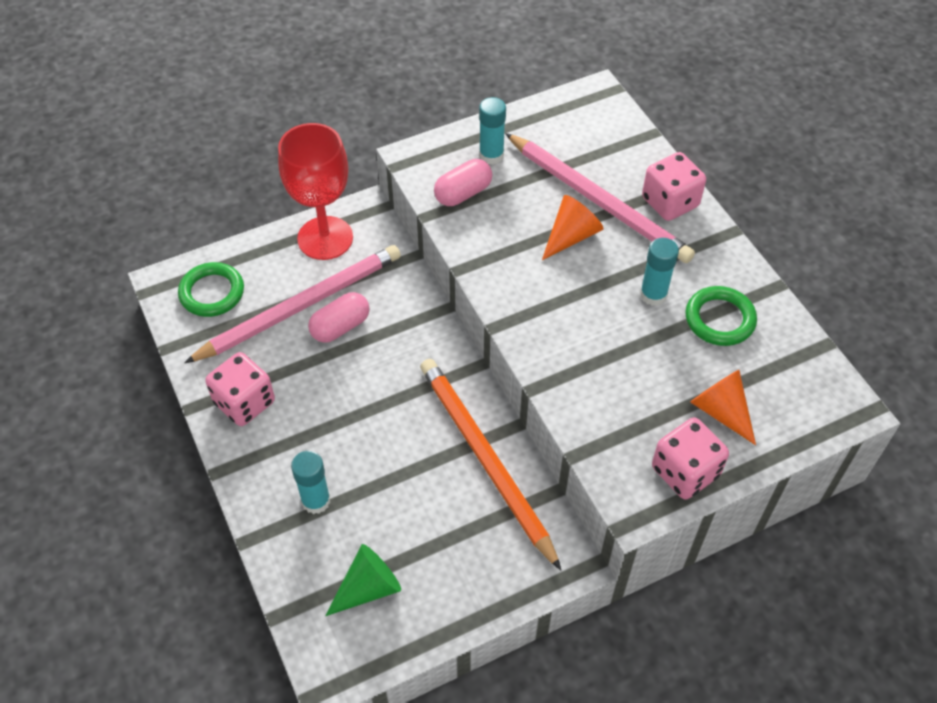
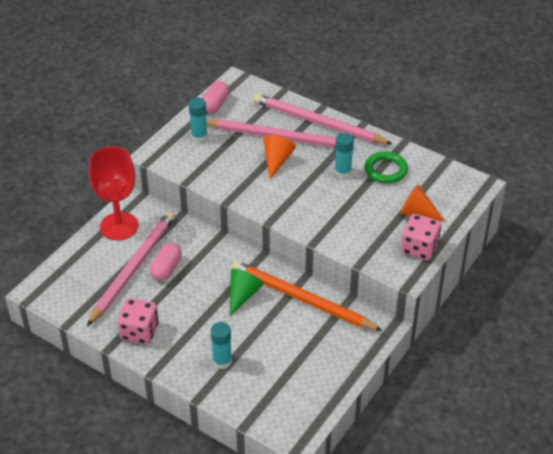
camera: 30 degrees left, 10 degrees down
(212, 293) = (71, 284): green ring -> none
(368, 588) = (285, 389): green cone -> green cone (243, 295)
(463, 193) = (198, 162): pink capsule -> pink capsule (215, 105)
(670, 202) = (318, 123): pink dice -> pink pencil

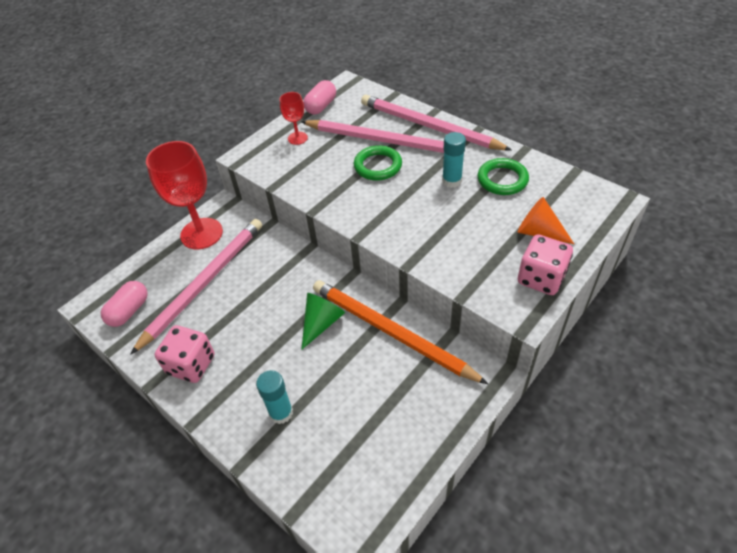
camera: 10 degrees right, 5 degrees up
(166, 269) = (240, 285): pink capsule -> pink capsule (129, 311)
(199, 136) = (297, 138): turquoise glue stick -> red goblet
(277, 161) = (378, 166): orange cone -> green ring

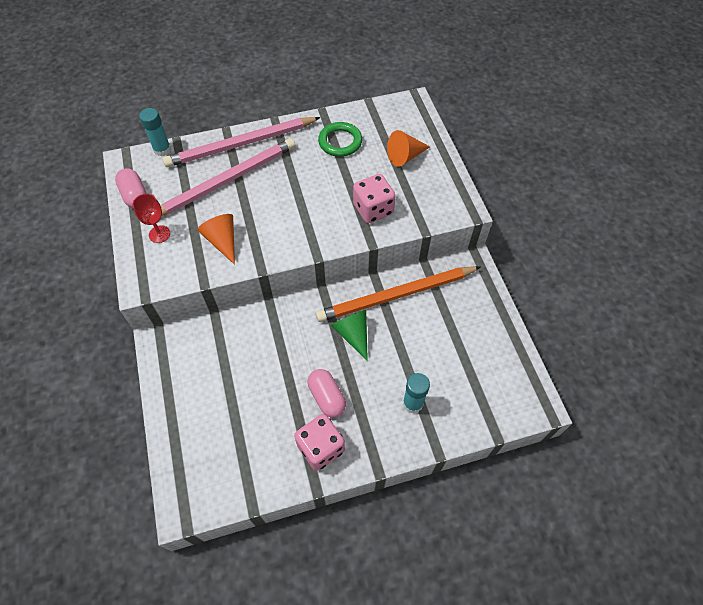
camera: 60 degrees left, 10 degrees up
(129, 311) = (219, 476): pink capsule -> pink capsule (327, 397)
(201, 233) = (176, 374): red goblet -> none
(204, 283) = (239, 398): pink pencil -> none
(321, 173) = (222, 241): none -> orange cone
(378, 166) = (252, 201): green ring -> none
(451, 181) = (313, 169): turquoise glue stick -> turquoise glue stick (162, 149)
(541, 278) = (443, 181): pink dice -> pink dice (373, 209)

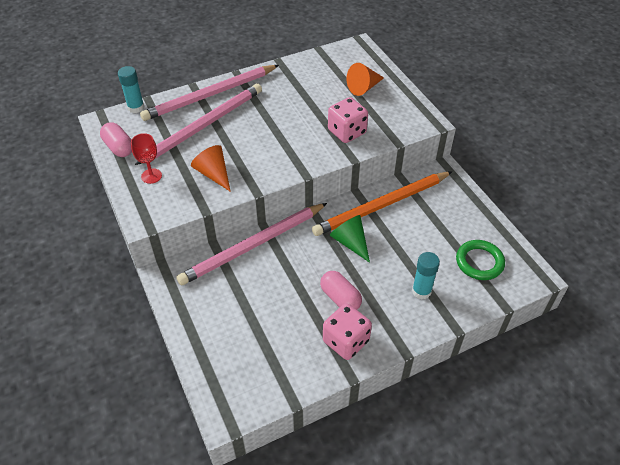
camera: 10 degrees left, 10 degrees down
(252, 322) = (253, 246): none -> pink pencil
(340, 142) = (302, 83): green ring -> green ring (479, 262)

